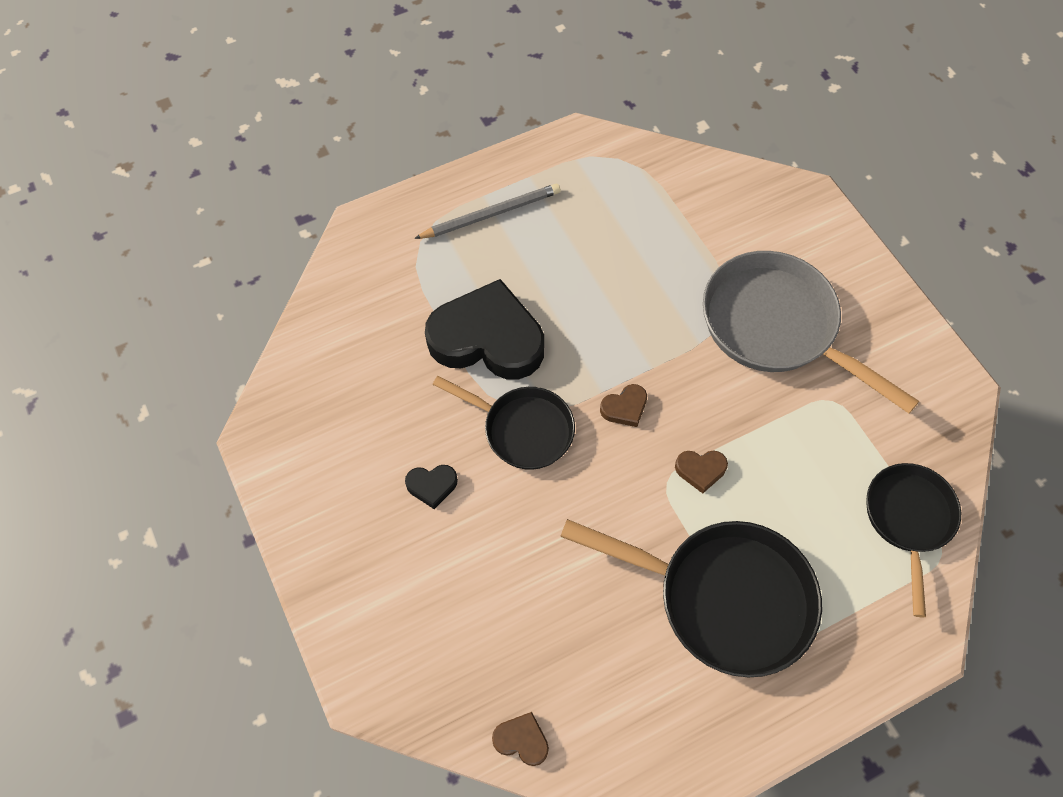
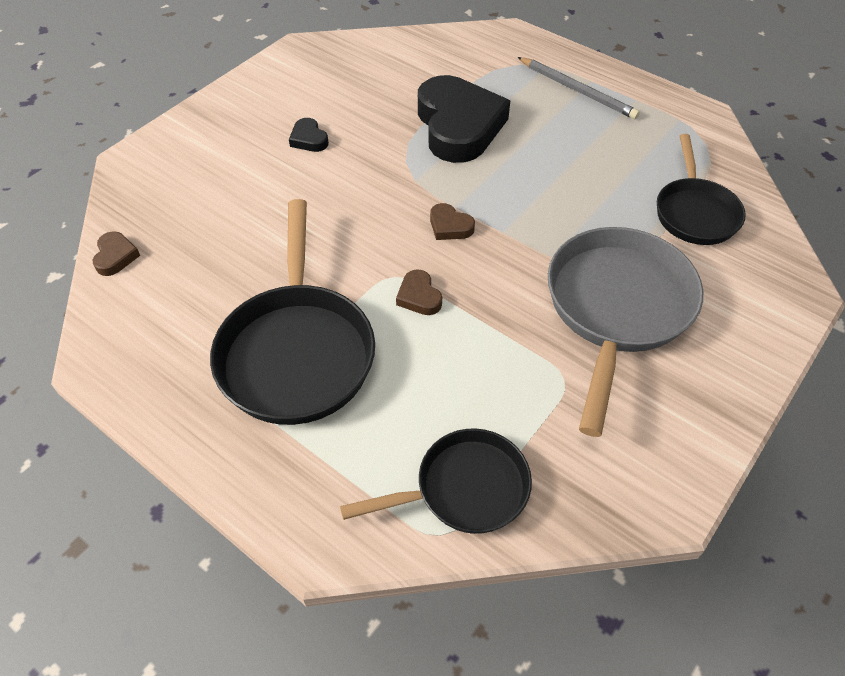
camera: 65 degrees right, 10 degrees down
(523, 429) = (388, 171): black pan -> black pan (695, 213)

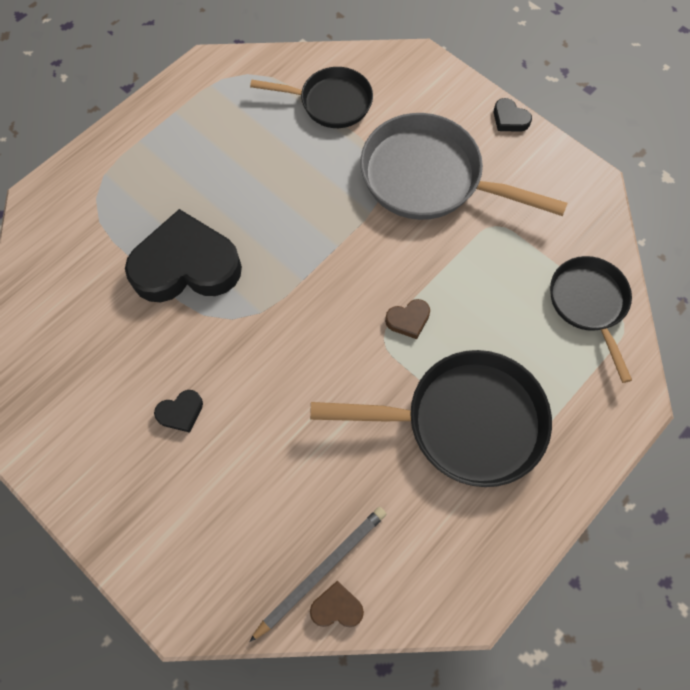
camera: 85 degrees left, 15 degrees up
(450, 226) = (326, 287): brown heart -> none
(577, 90) = (152, 155): grey pencil -> grey pencil (321, 570)
(743, 395) = (509, 119): none -> black heart

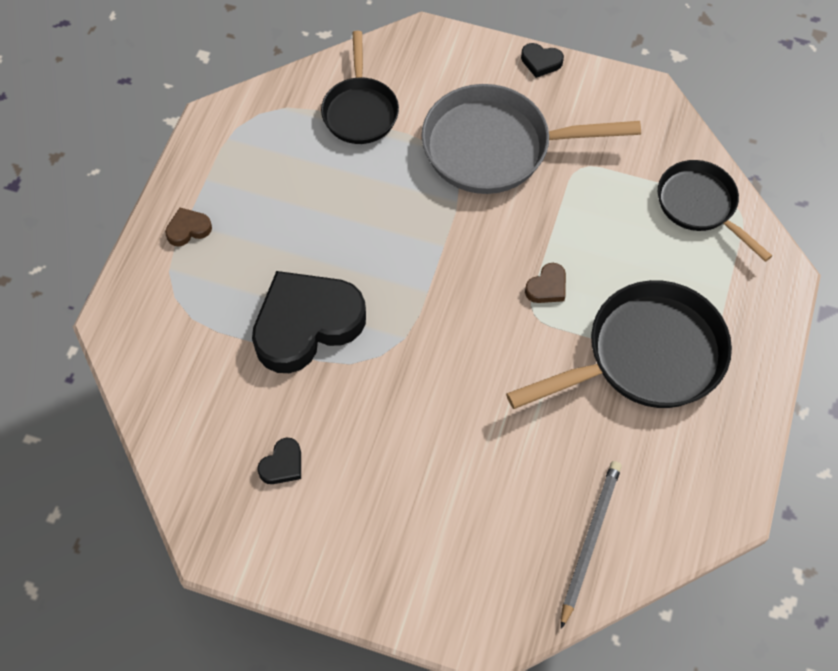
camera: 25 degrees left, 5 degrees down
(181, 412) = (381, 462): black heart -> black heart (282, 464)
(330, 102) = (360, 111): black pan -> black pan turned 105 degrees clockwise
(336, 607) = (620, 565): brown heart -> brown heart (188, 229)

